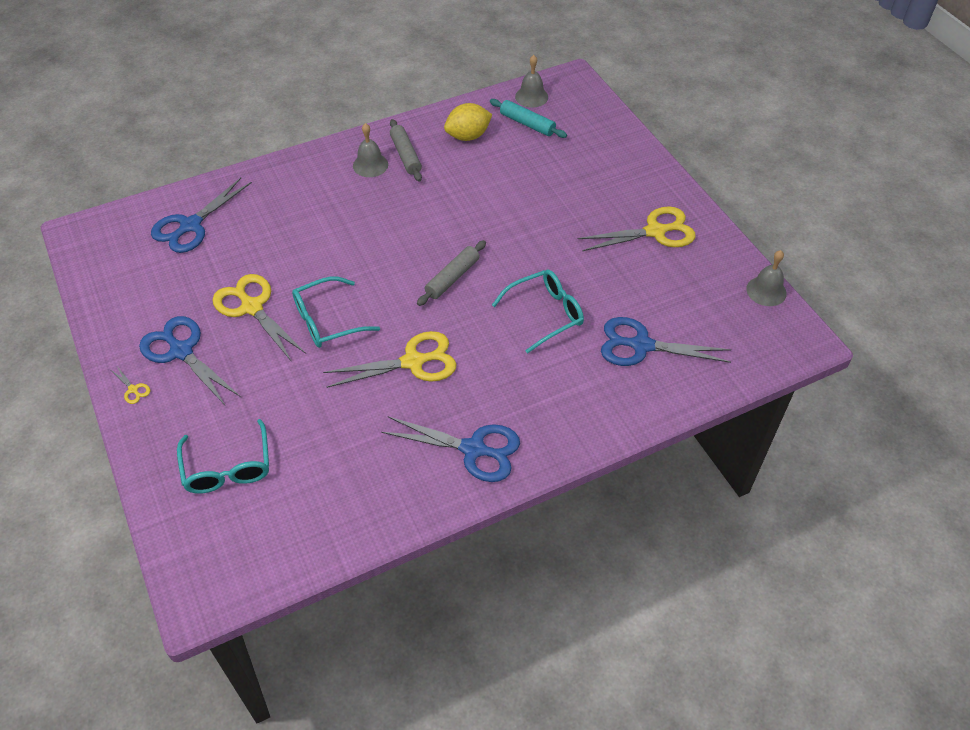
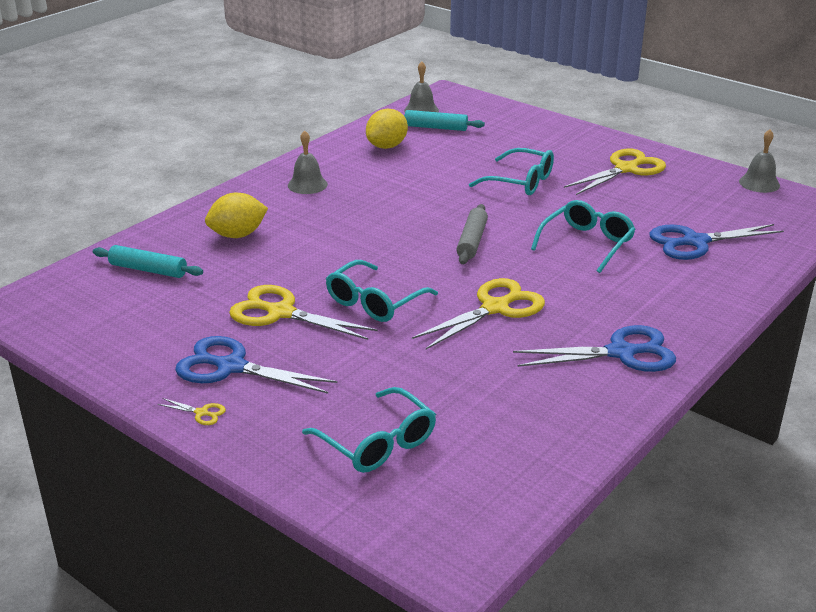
camera: 25 degrees left, 20 degrees down
(190, 226) = (148, 270): blue scissors -> turquoise rolling pin
(278, 208) = (238, 235): none -> yellow lemon
(406, 155) = (337, 171): grey rolling pin -> none
(548, 218) = (520, 182): none -> turquoise glasses

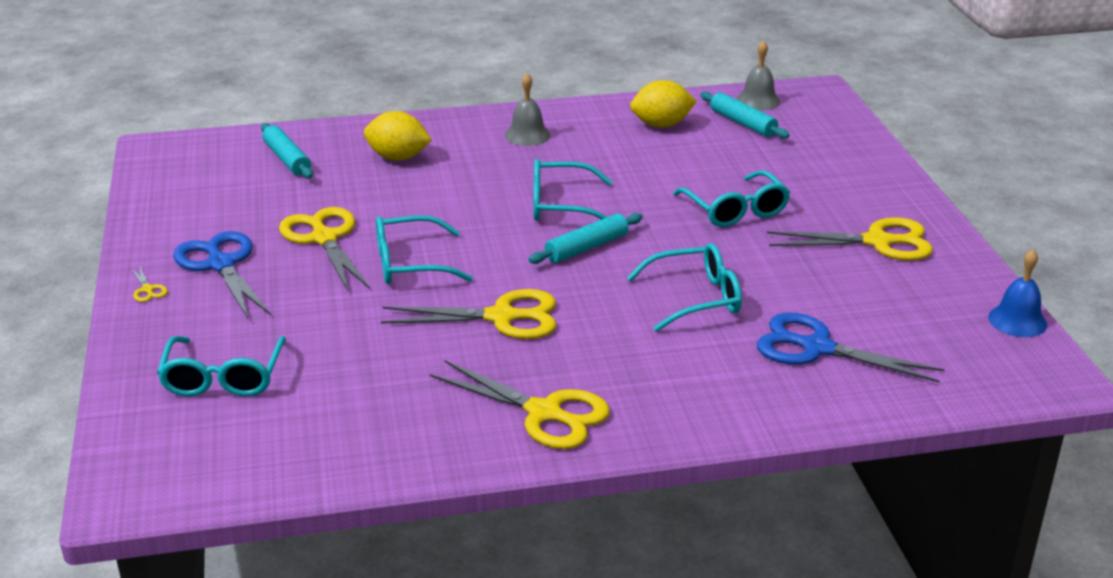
camera: 40 degrees right, 0 degrees up
(409, 221) = (560, 205): none -> turquoise glasses
(472, 241) = (586, 247): grey rolling pin -> turquoise rolling pin
(621, 353) = (544, 413): blue scissors -> yellow scissors
(759, 183) = (1017, 321): grey bell -> blue bell

